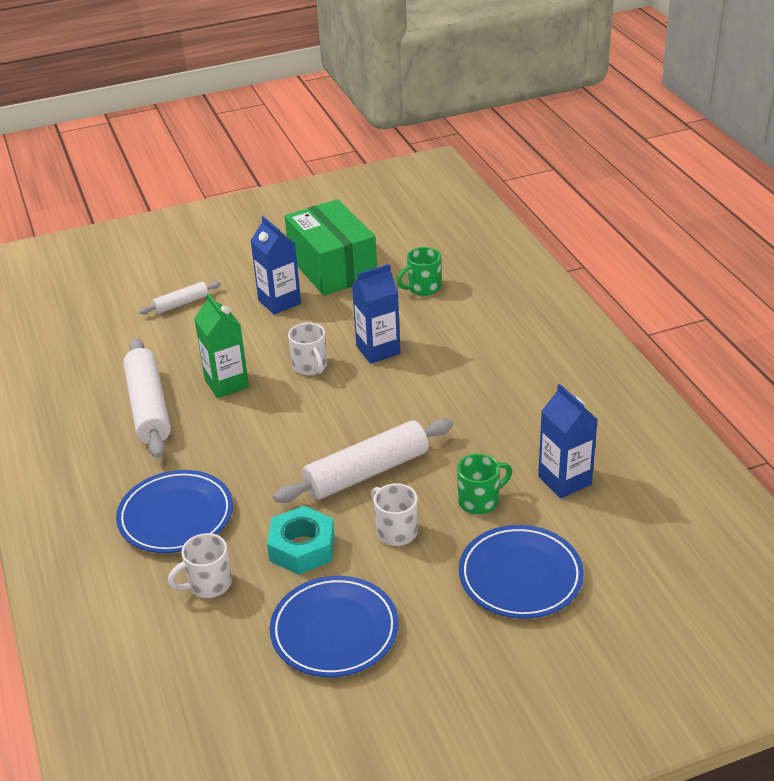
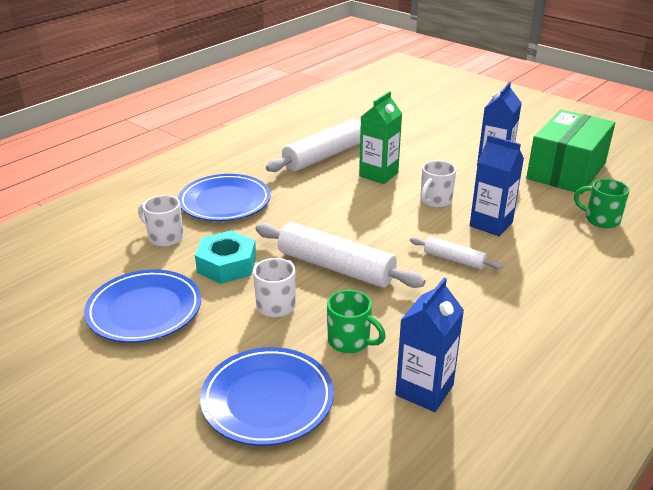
camera: 60 degrees right, 5 degrees down
(181, 303) = (444, 130): white rolling pin -> white rolling pin (454, 259)

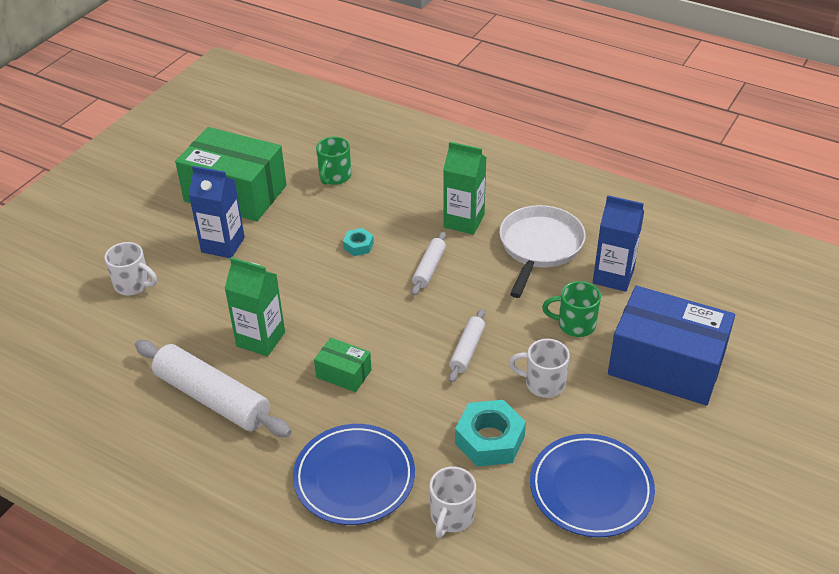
camera: 100 degrees left, 10 degrees up
(267, 400) = (666, 364): blue plate -> blue box
(329, 205) = (344, 373): none -> green box
(335, 267) = (467, 350): white rolling pin -> white rolling pin, size x0.52
(350, 341) = (575, 324): green mug -> green mug turned 105 degrees counterclockwise
(435, 201) = (318, 287): white mug -> white mug (133, 285)
(484, 339) = (539, 247): none -> white pan
(491, 224) = (358, 245): blue carton -> turquoise nut
(531, 290) = (463, 221): none -> green carton

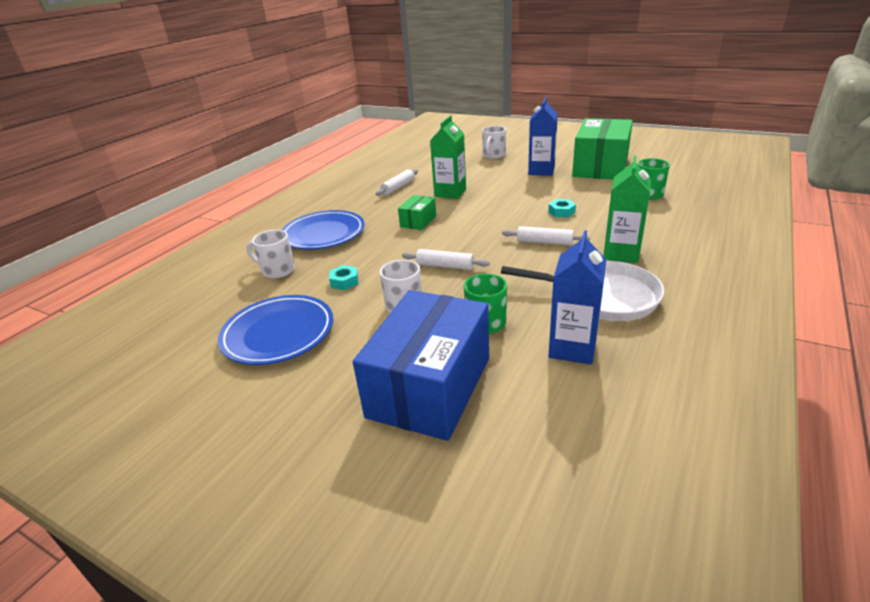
camera: 90 degrees right, 10 degrees down
(212, 398) = (398, 187): white rolling pin -> white rolling pin, size x0.52
(489, 440) = (344, 282): turquoise nut -> turquoise nut, size x0.53

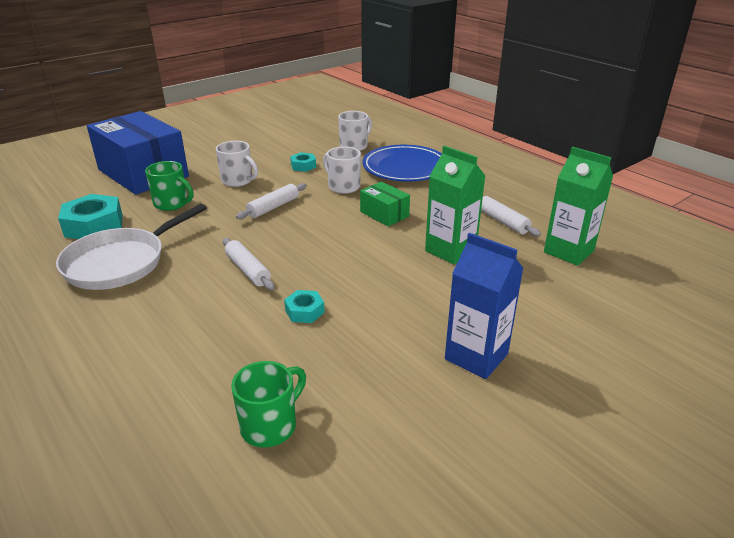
camera: 110 degrees right, 0 degrees up
(278, 333) = (264, 141): blue plate -> none
(493, 155) = (598, 334): white mug -> white mug (343, 186)
(544, 242) = (248, 270): white rolling pin -> white rolling pin turned 75 degrees counterclockwise
(572, 348) = (94, 225): blue carton -> turquoise nut
(600, 167) = (443, 441): green box -> none
(621, 253) = (162, 308): green carton -> green carton (568, 251)

